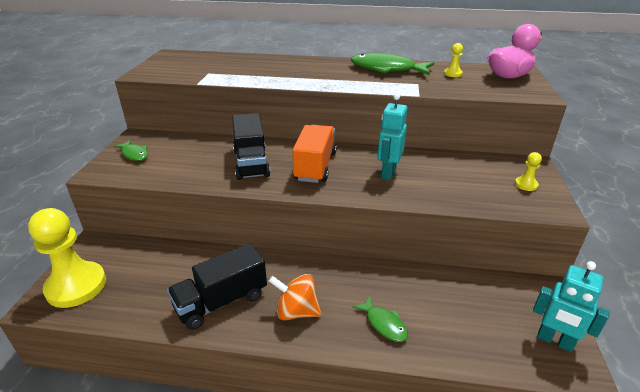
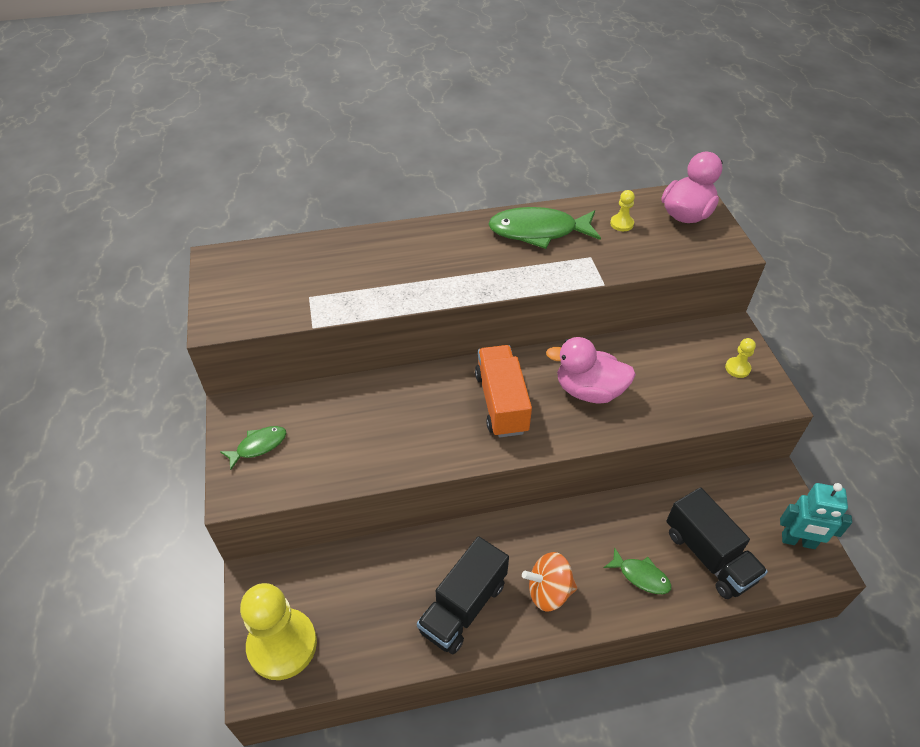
camera: 20 degrees left, 15 degrees up
(134, 154) = (258, 446): green fish -> green fish turned 60 degrees counterclockwise
(251, 163) = (421, 419): black truck -> black truck (709, 556)
(388, 173) = (589, 391): turquoise robot -> pink duck

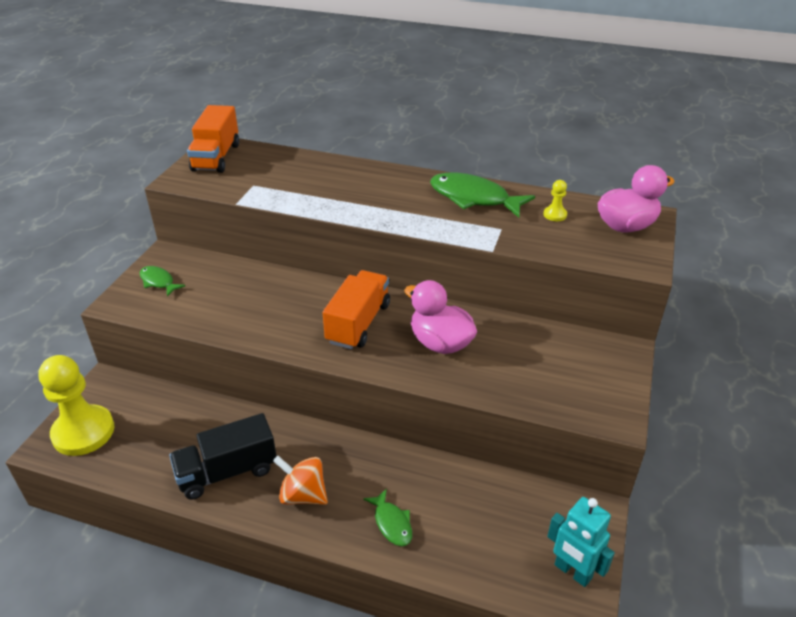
camera: 30 degrees right, 10 degrees down
(233, 276) = (216, 157): none -> orange truck
(258, 446) = (158, 282): green fish -> green fish turned 135 degrees counterclockwise
(709, 556) = (469, 539): black truck -> none
(737, 368) = (600, 380): yellow pawn -> none

